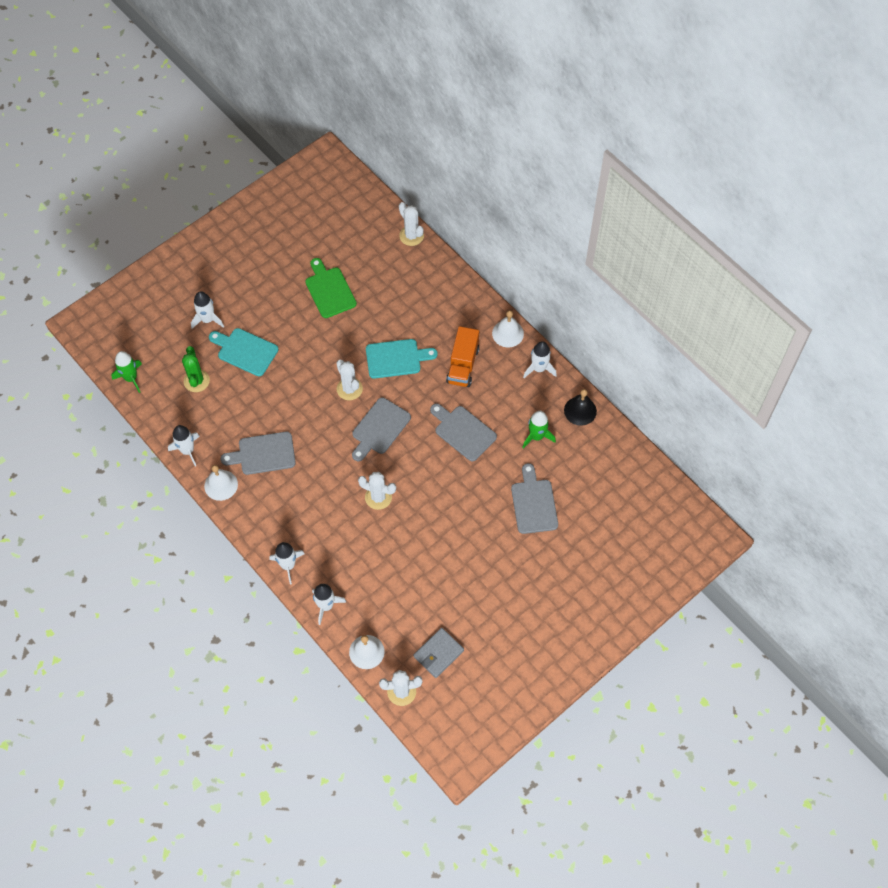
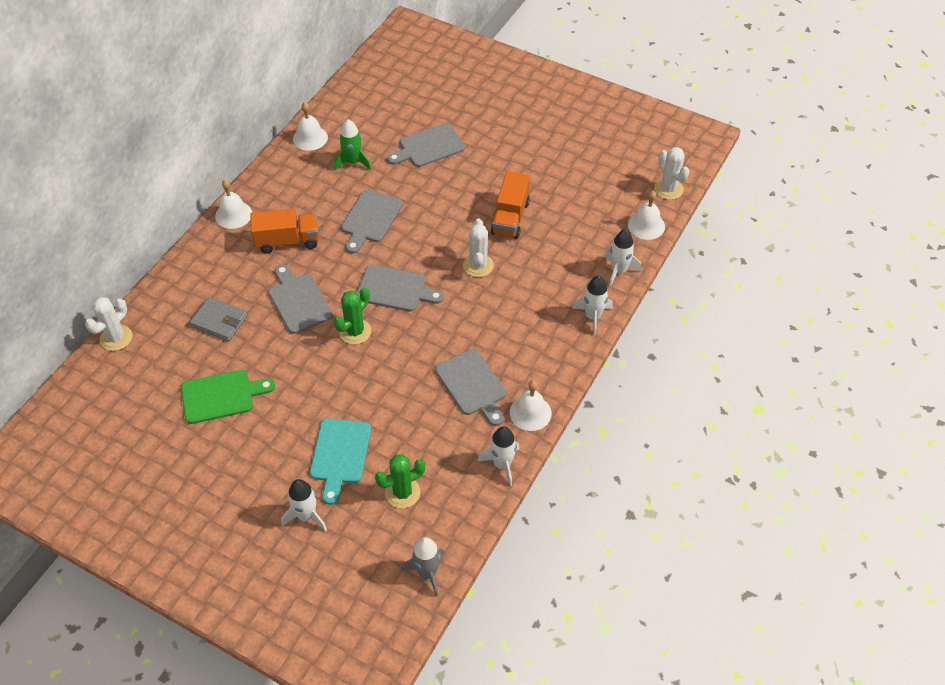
camera: 110 degrees left, 10 degrees down
(131, 378) = (427, 572): green rocket -> grey rocket
(329, 290) = (221, 396): green cutting board -> green cutting board turned 150 degrees counterclockwise
(349, 389) = (355, 331): white cactus -> green cactus
(396, 358) = (299, 301): turquoise cutting board -> grey cutting board
(421, 541) = (510, 218): none -> orange truck
(438, 653) = (617, 174): grey wallet -> grey wallet (219, 321)
(539, 368) = (270, 179): white rocket -> none
(580, 410) = (310, 138): black bell -> white bell

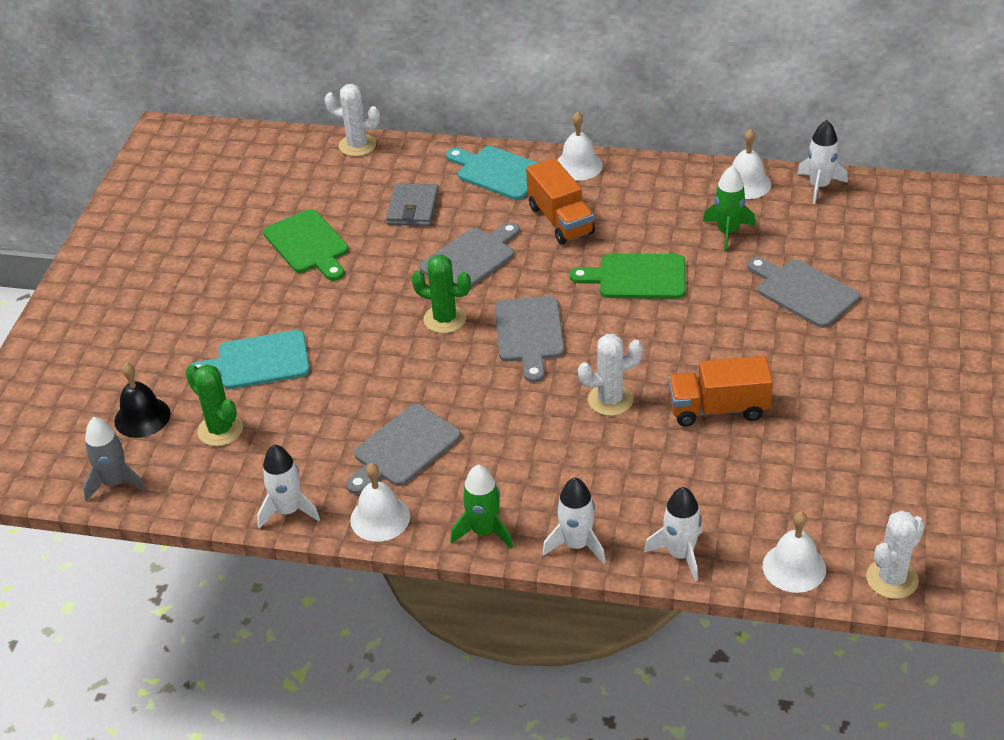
camera: 75 degrees right, 10 degrees down
(211, 260) = (498, 172): none -> turquoise cutting board
(306, 516) = (168, 360): white rocket -> white rocket (819, 186)
(363, 544) = (142, 417): none -> black bell
(370, 219) = (637, 277): grey cutting board -> green cutting board
(564, 359) = (484, 531): none -> green rocket

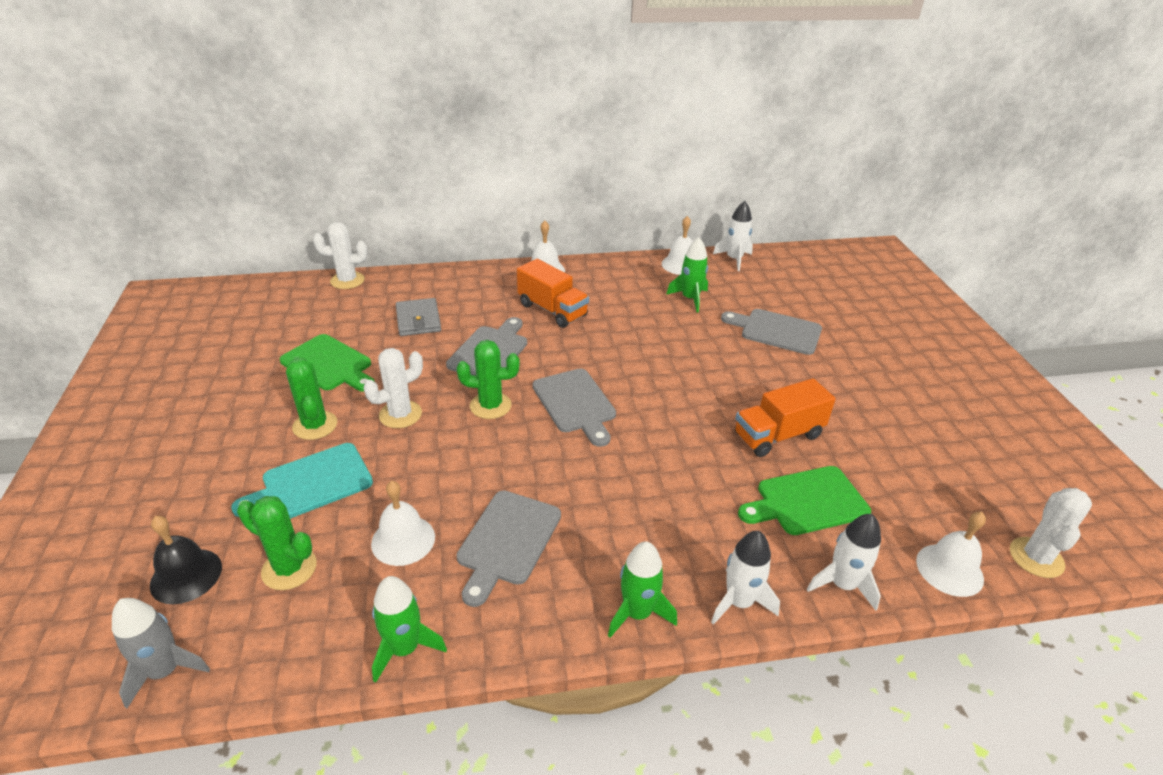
camera: 25 degrees left, 5 degrees down
(276, 307) = (315, 425): none -> green cactus
(288, 511) = (404, 648): white rocket -> green rocket
(380, 518) = (516, 628): white bell -> white bell (403, 540)
(498, 172) = (481, 283): turquoise cutting board -> none
(610, 400) = (681, 447): white cactus -> white cactus (400, 414)
(637, 277) = (641, 342): green cutting board -> green cutting board (807, 502)

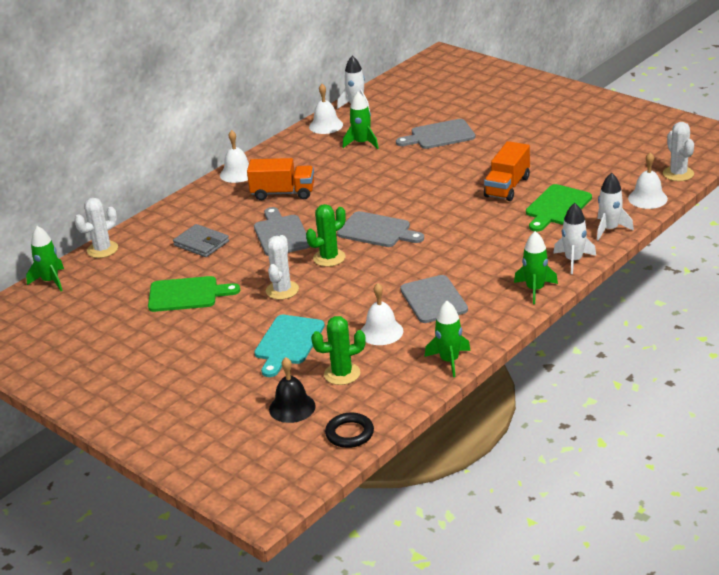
camera: 35 degrees left, 5 degrees down
(165, 670) = (349, 433): grey rocket -> black ring
(272, 286) = (50, 281): none -> green rocket
(315, 425) = (239, 322): green cactus -> none

